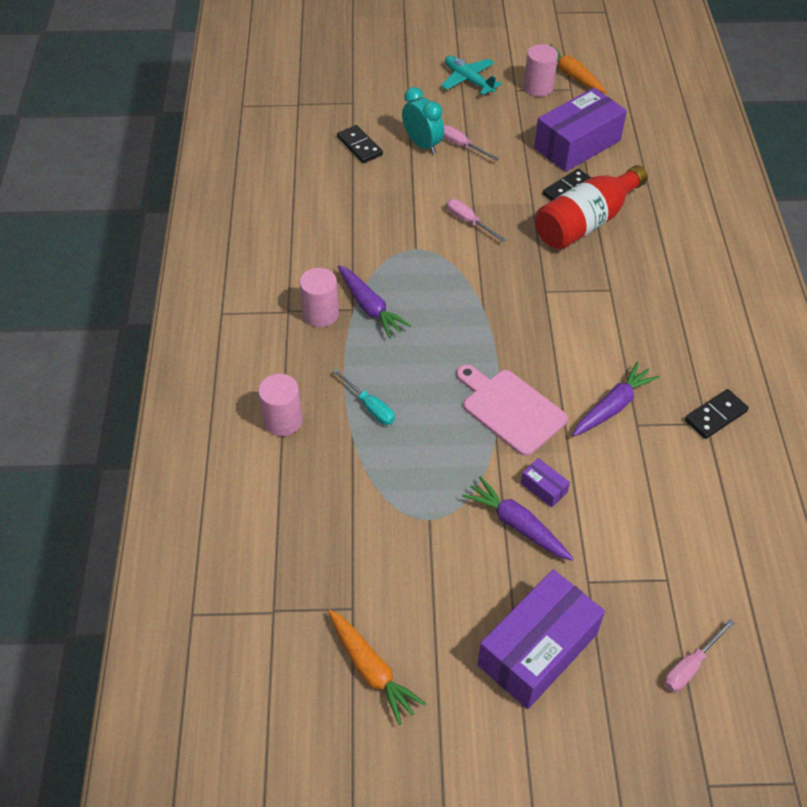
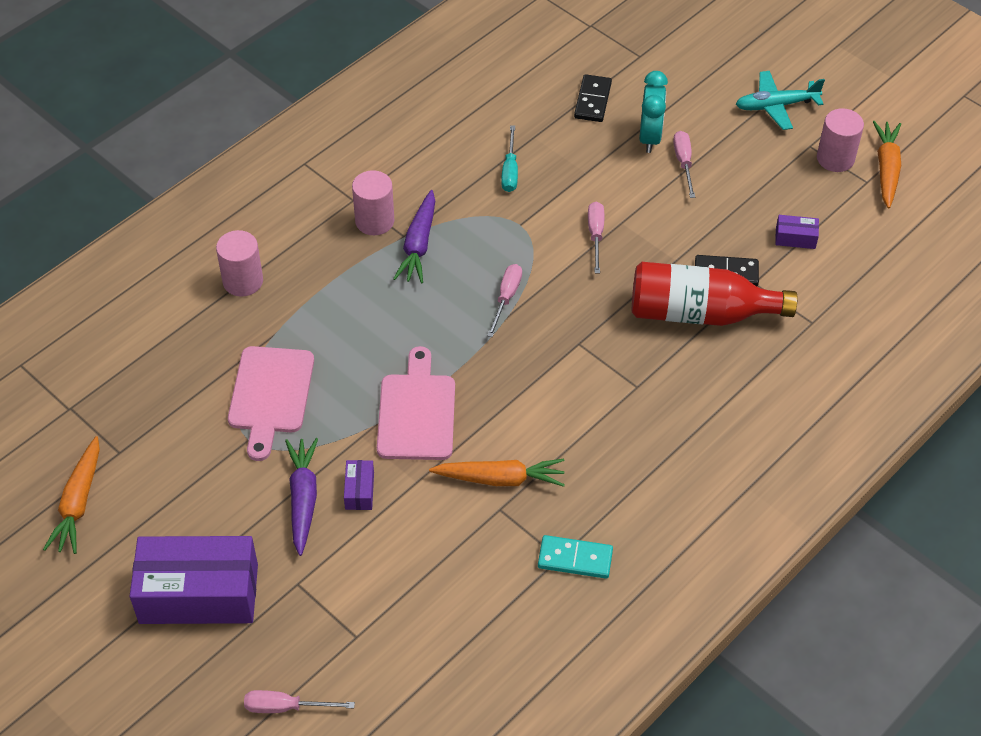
camera: 45 degrees right, 0 degrees up
(370, 406) = (316, 322): turquoise screwdriver -> turquoise screwdriver (510, 171)
(404, 478) = (270, 395): none -> pink cutting board
(468, 80) = (776, 106): turquoise plane -> turquoise plane turned 105 degrees counterclockwise
(468, 298) = (506, 298): none -> pink screwdriver
(577, 144) = (795, 238): purple box -> purple box, size x0.41
(612, 406) = (500, 479): purple carrot -> orange carrot
(715, 416) = (575, 559): black domino -> turquoise domino

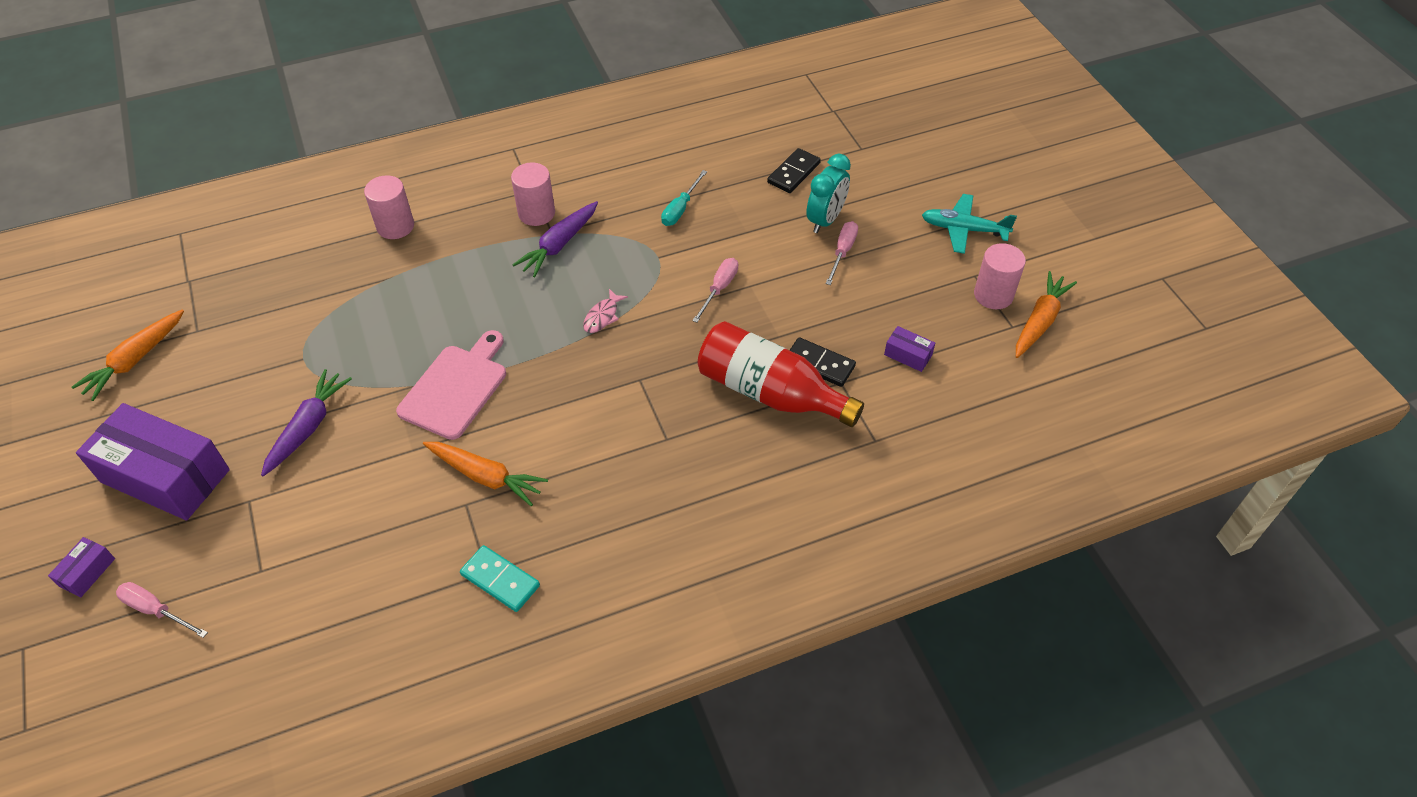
camera: 25 degrees right, 0 degrees up
(270, 395) = (348, 328): pink cutting board -> none
(359, 491) = (359, 439): purple box -> purple box (87, 572)
(506, 298) = (602, 316): pink screwdriver -> pink fish

